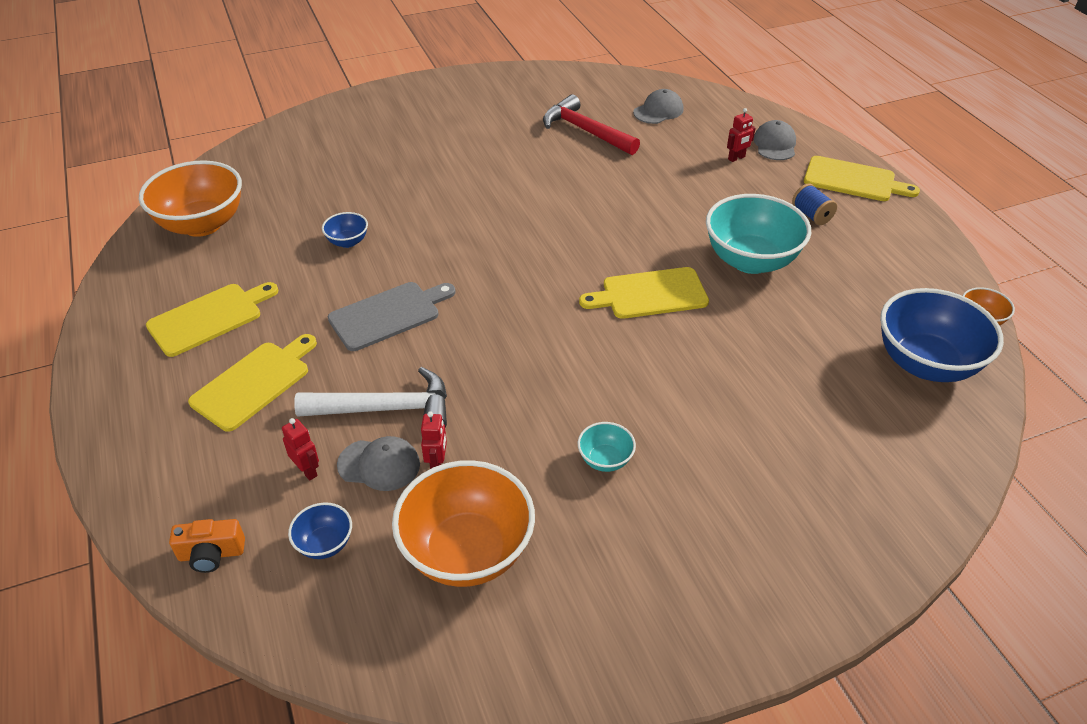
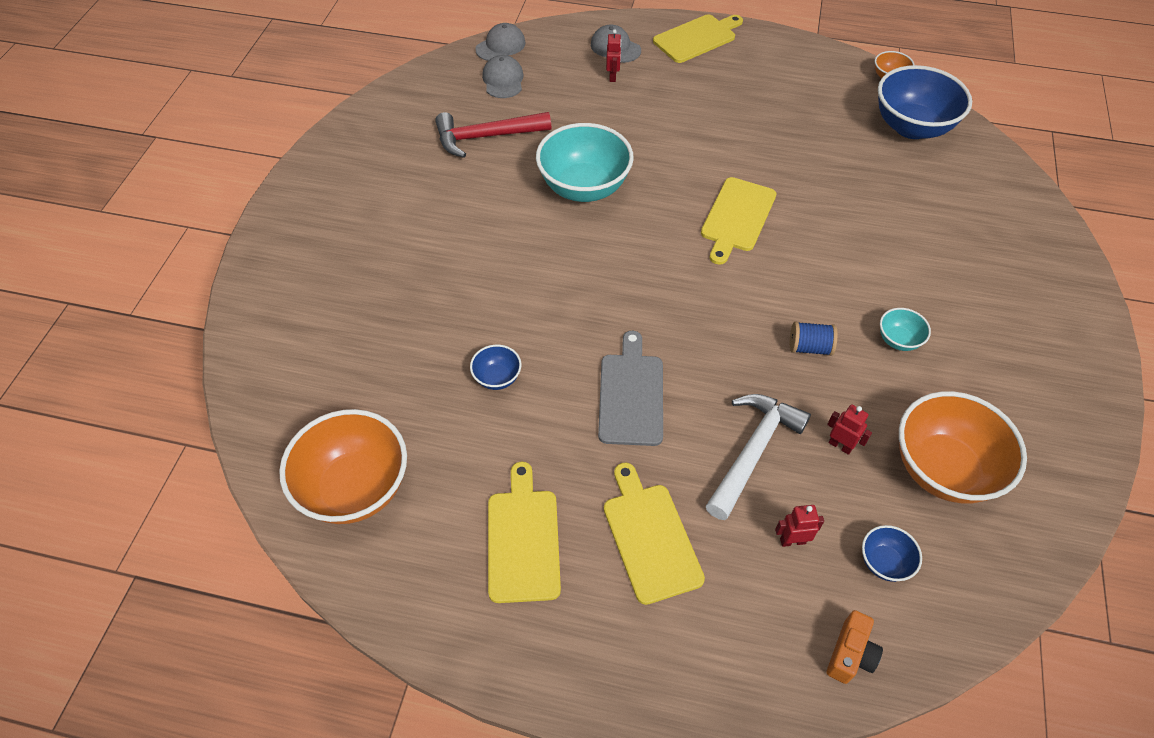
camera: 55 degrees left, 10 degrees up
(379, 464) = (817, 485): grey cap -> grey cap (500, 46)
(750, 260) = (743, 143): turquoise bowl -> turquoise bowl (584, 187)
(811, 215) = (718, 82): blue spool -> blue spool (809, 347)

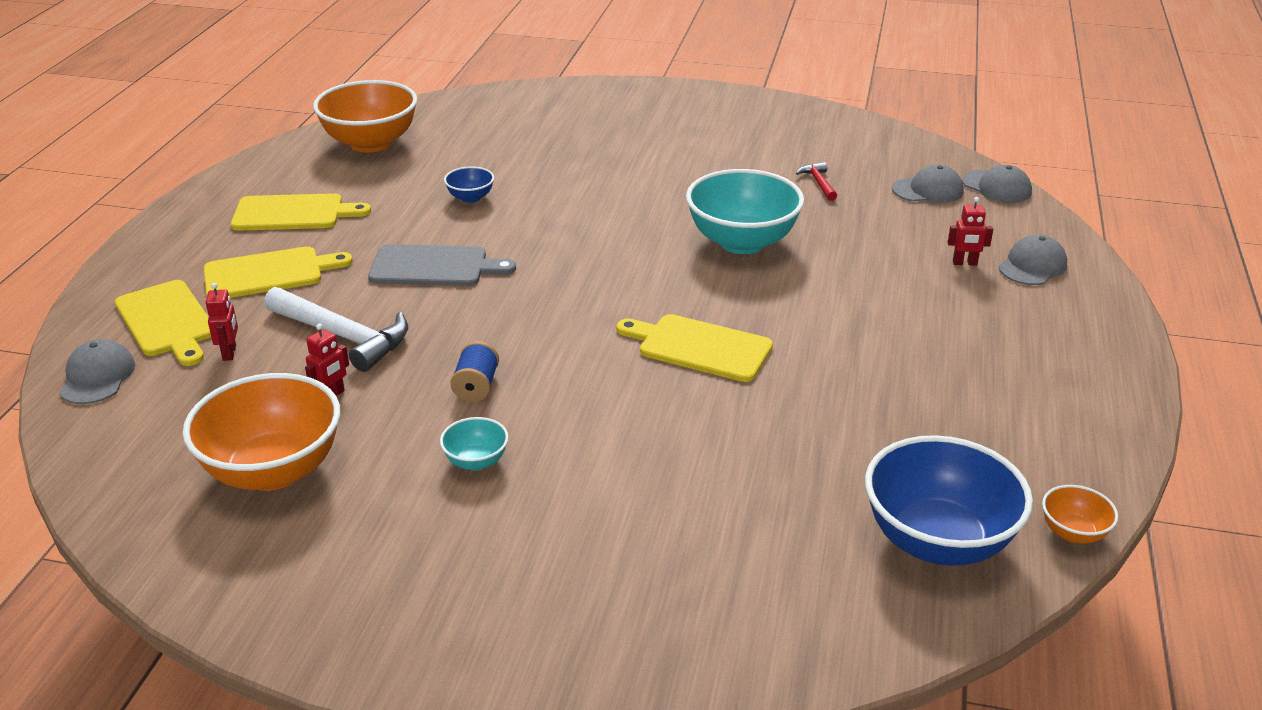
camera: 90 degrees right, 20 degrees down
(486, 137) = (818, 183): red hammer -> red hammer, size x0.49
(697, 38) = (1090, 334): yellow cutting board -> yellow cutting board (167, 321)
(850, 654) = (97, 377): orange camera -> grey cap
(884, 562) = (179, 410): blue bowl -> none

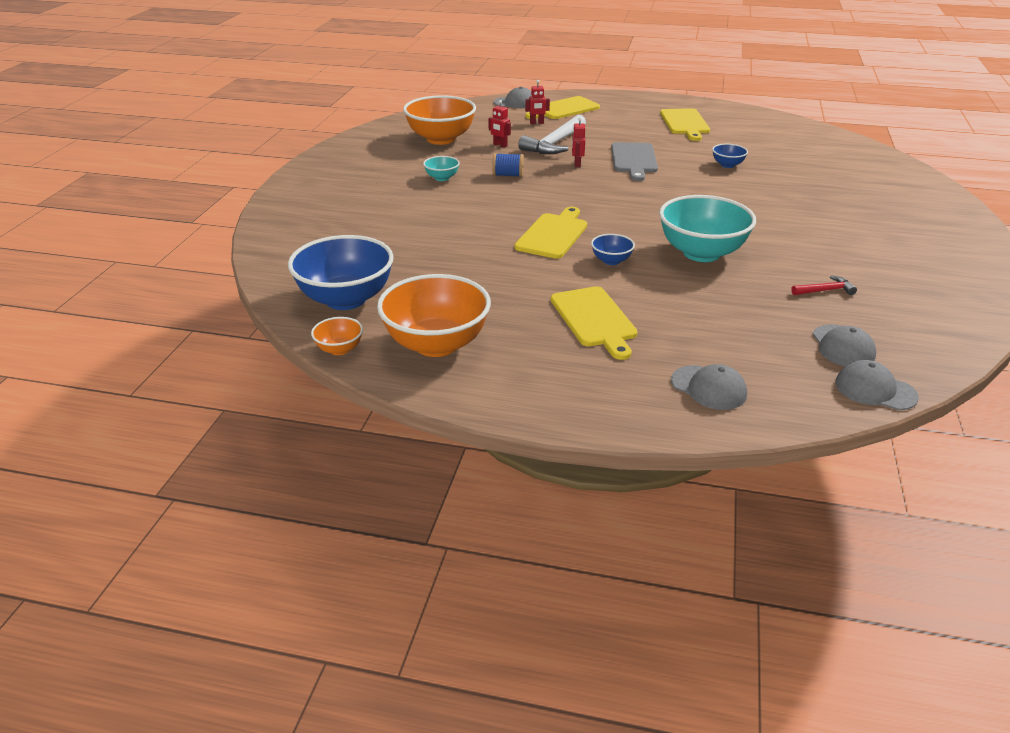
camera: 90 degrees right, 0 degrees up
(269, 273) = (615, 124): yellow cutting board -> yellow cutting board (594, 319)
(371, 143) = (790, 134): orange bowl -> orange bowl (436, 344)
(772, 305) = (611, 261): none -> blue bowl
(964, 263) = (701, 350): red robot -> red robot (577, 164)
(996, 187) = (875, 390): grey cap -> grey cap turned 75 degrees clockwise

